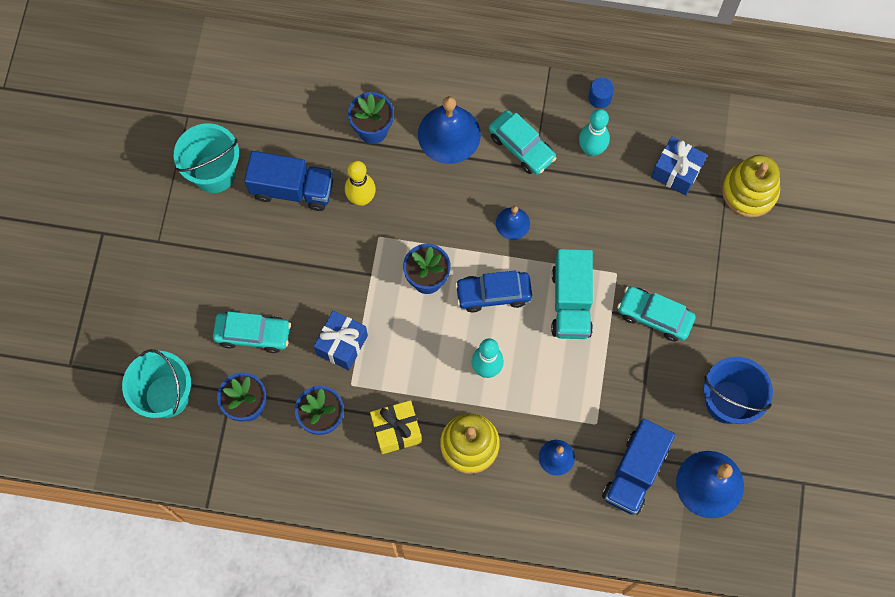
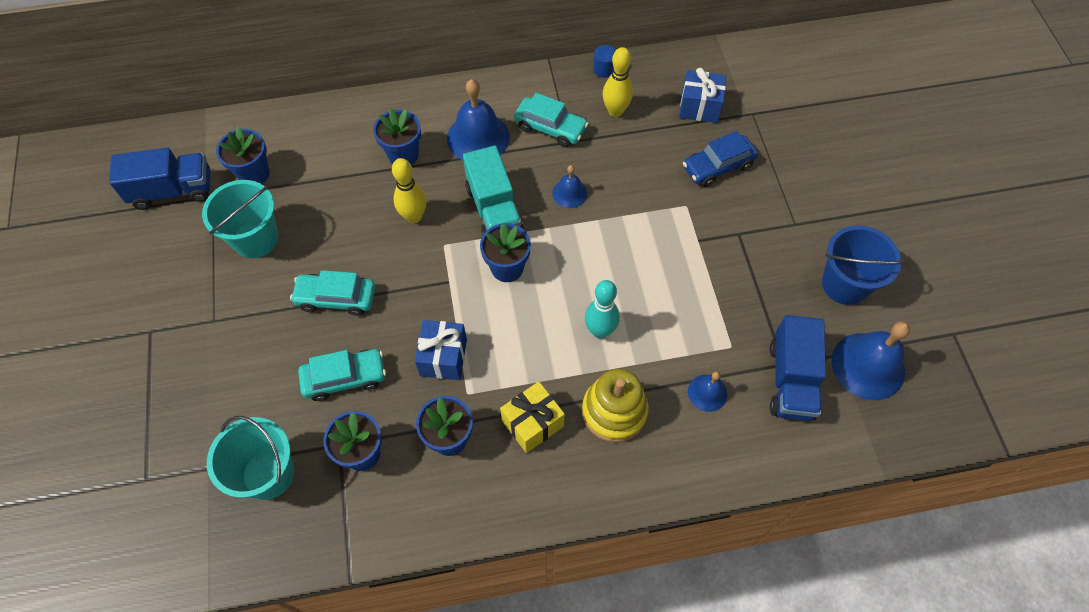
camera: 20 degrees left, 10 degrees down
(231, 104) = (254, 174): none -> blue flower pot
(292, 189) = (341, 229): blue truck -> blue truck (173, 190)
(493, 294) = (577, 260): blue car -> blue car (718, 166)
(571, 302) = (655, 244): turquoise truck -> turquoise truck (494, 209)
(591, 149) = (615, 111): turquoise bowling pin -> yellow bowling pin
(654, 316) = (739, 231): turquoise car -> turquoise car (336, 298)
(749, 191) = (771, 103): yellow stacking toy -> none

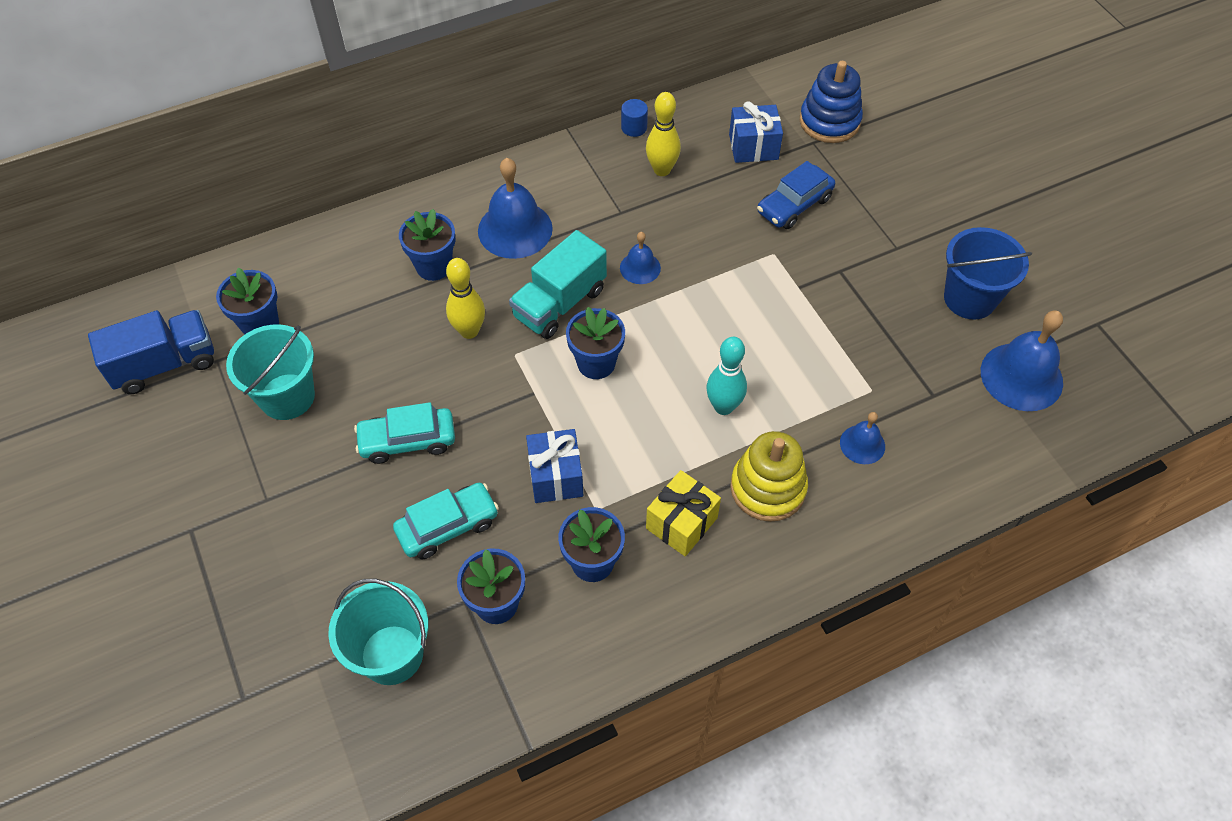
camera: 15 degrees left, 5 degrees down
(494, 209) = (559, 303): turquoise truck -> turquoise truck turned 75 degrees clockwise
(550, 128) = (595, 202): turquoise car -> none
(773, 98) = (829, 121): none -> blue stacking toy
(791, 380) = (946, 410): blue truck -> none

